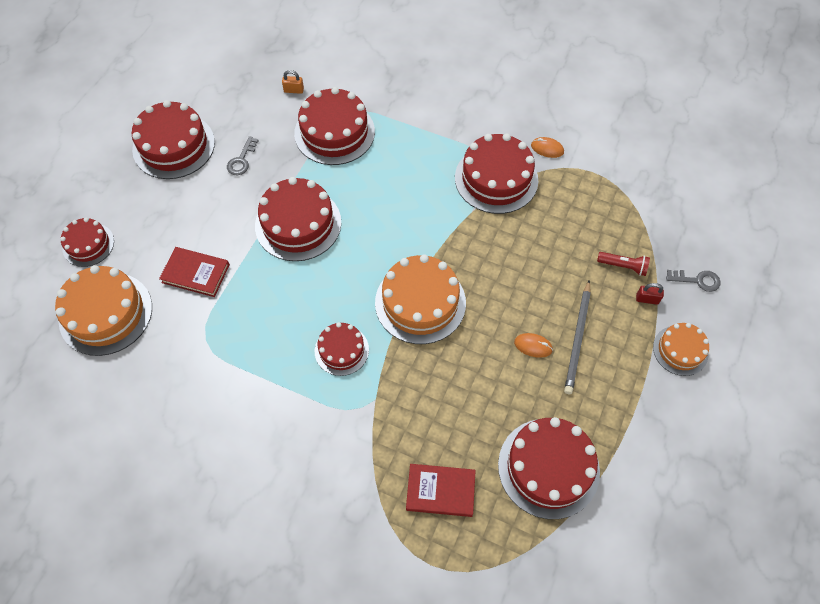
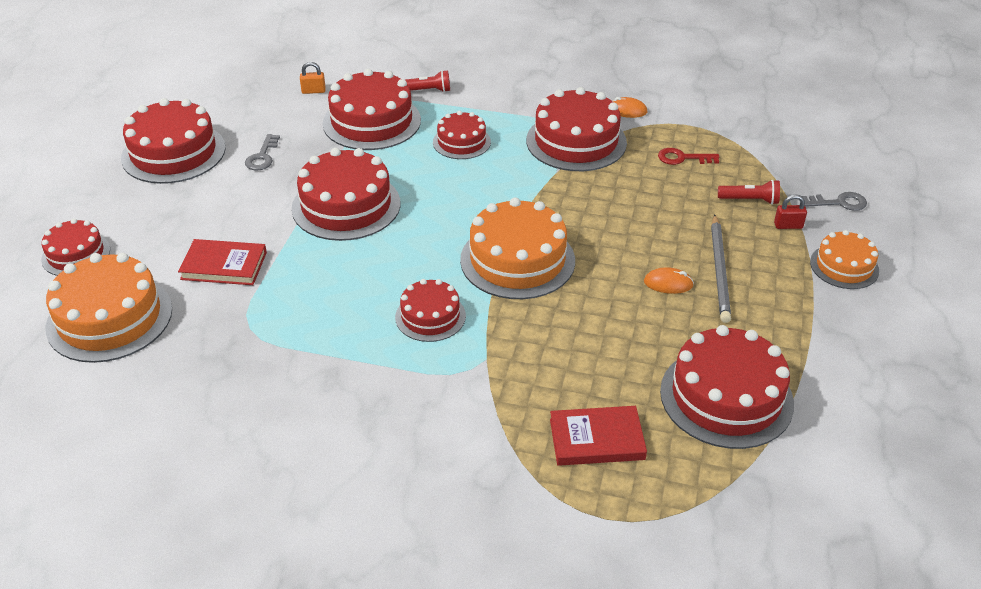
camera: 10 degrees left, 20 degrees down
(385, 102) = (426, 91): none -> red flashlight
(402, 166) = (461, 142): none -> red cake
(580, 210) = (683, 158): none -> red key

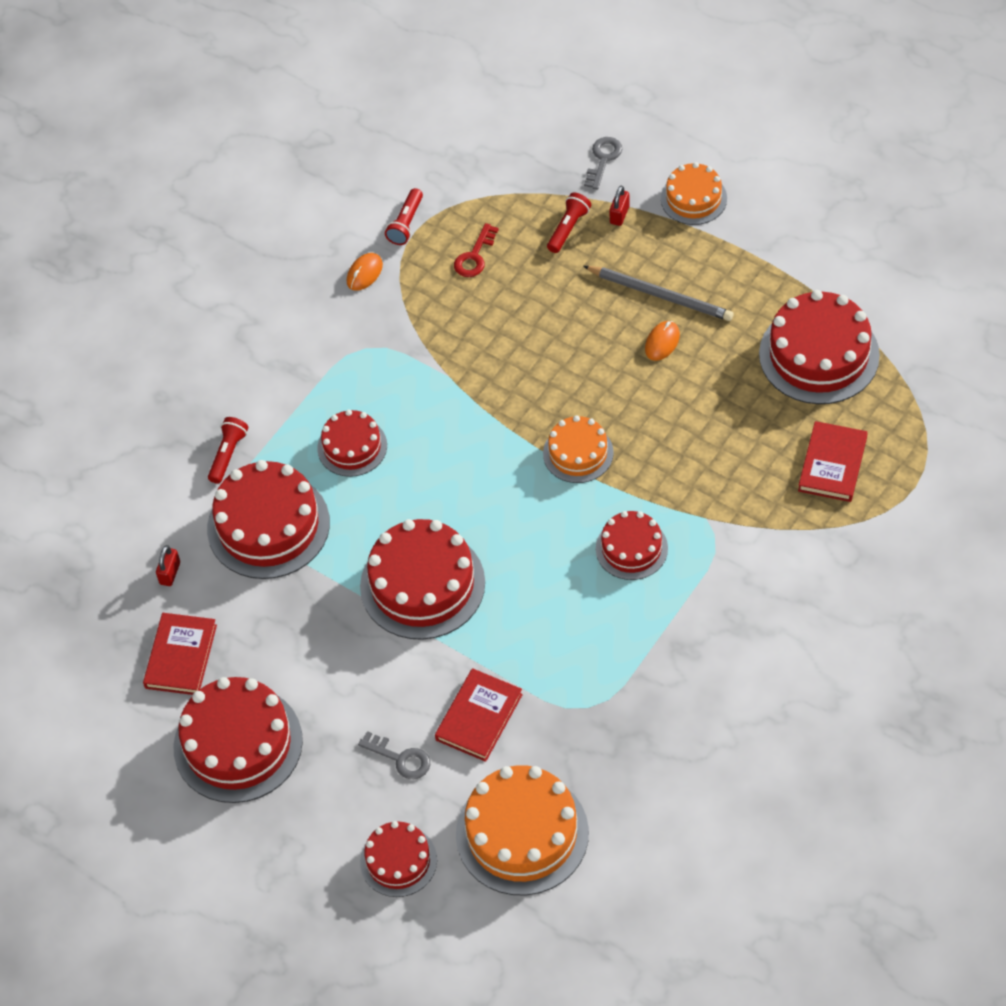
camera: 65 degrees left, 15 degrees up
(244, 111) = (181, 656): none -> red book
(262, 156) = (289, 651): grey key -> grey key (400, 758)
(313, 91) = (170, 573): orange padlock -> red padlock
(517, 260) = (578, 453): orange cake -> orange cake, size x0.58
(576, 141) = (401, 340): red cake -> none
(688, 118) = (406, 223): none -> red flashlight

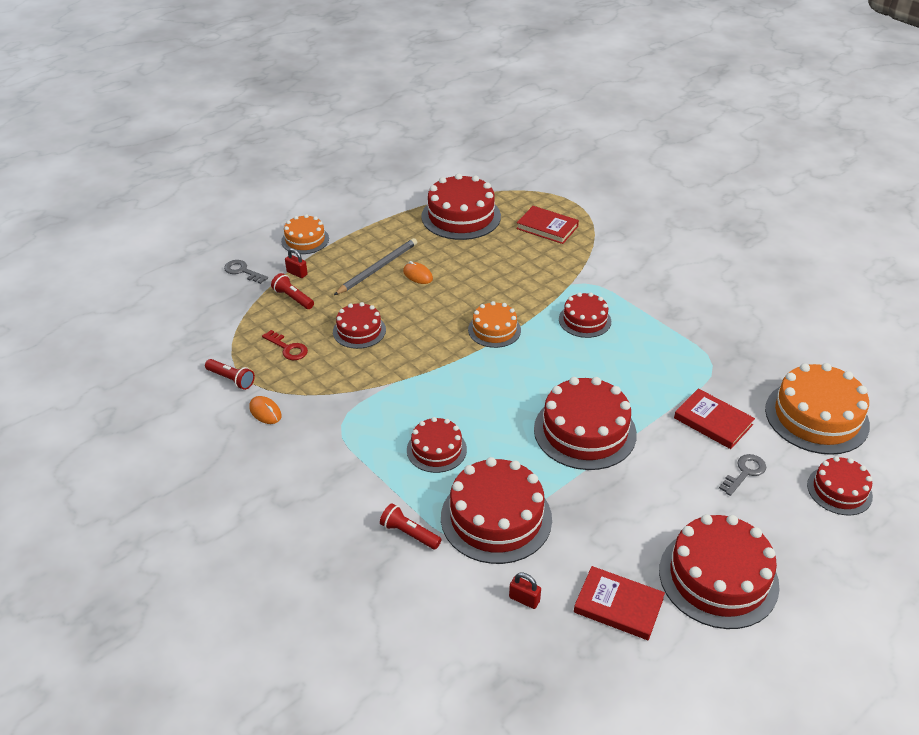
camera: 80 degrees left, 15 degrees down
(529, 314) = (359, 331): none -> red cake

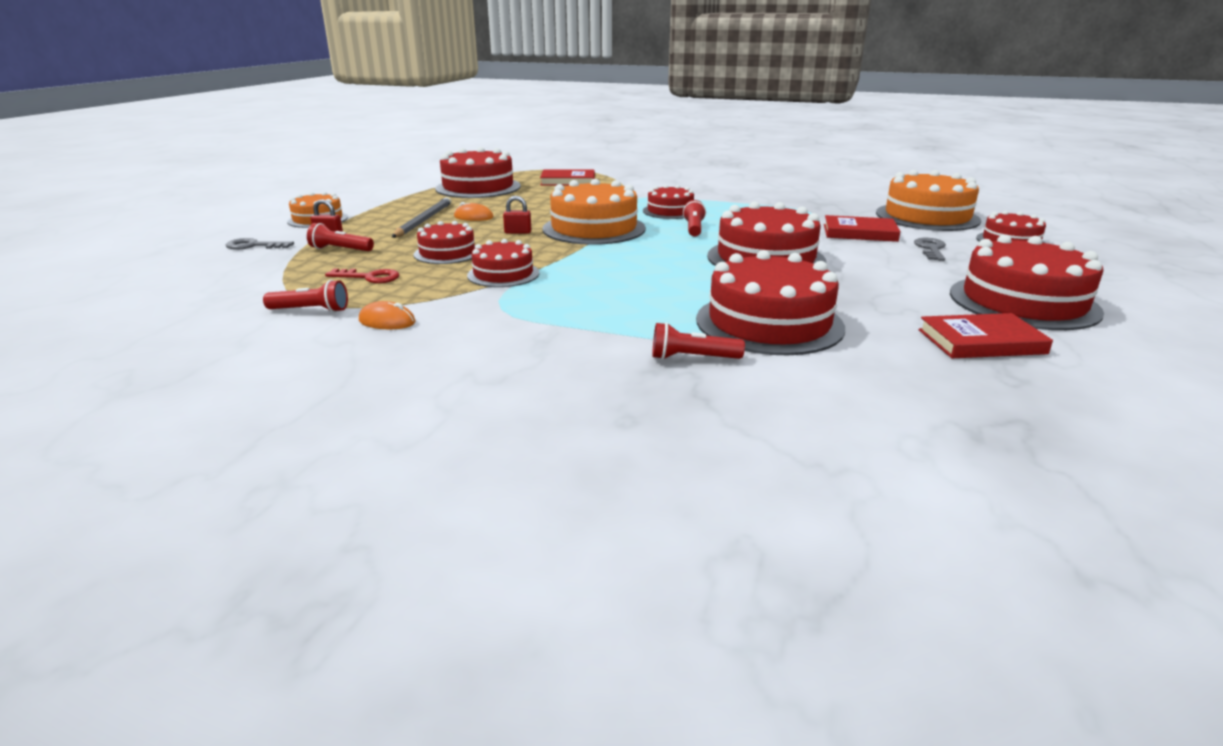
camera: 30 degrees left, 15 degrees down
(436, 449) = (637, 299): red cake -> red cake (503, 274)
(494, 330) = (594, 228): orange cake -> orange cake, size x1.73
(524, 599) = (890, 365): red padlock -> red padlock (518, 232)
(575, 360) = (694, 228): none -> red flashlight

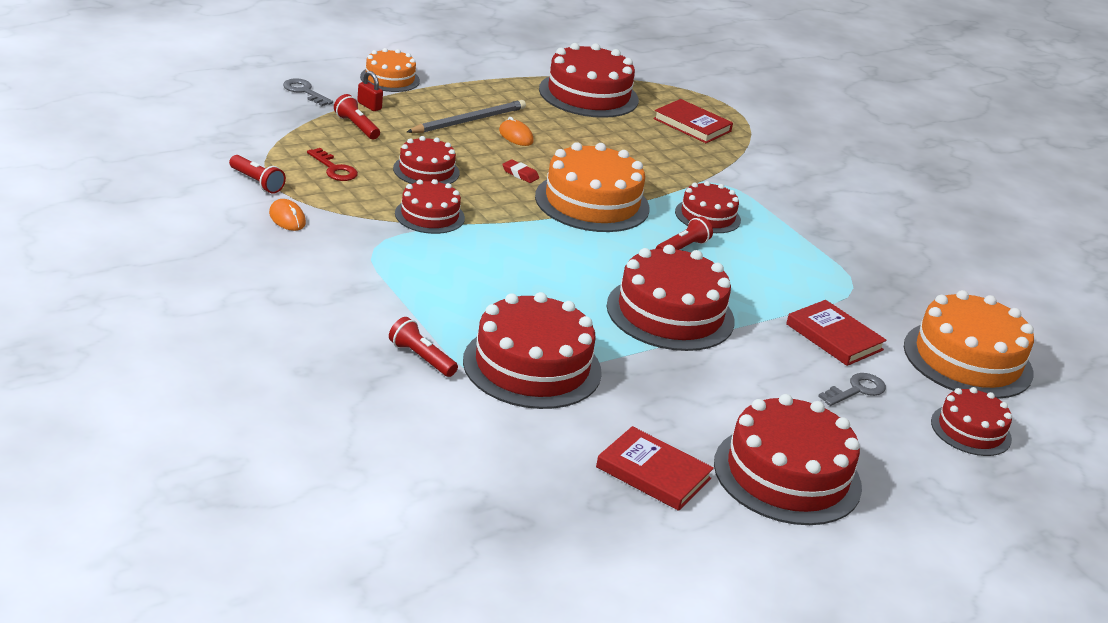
camera: 35 degrees right, 5 degrees up
(518, 232) = (520, 174): red padlock -> red eraser

